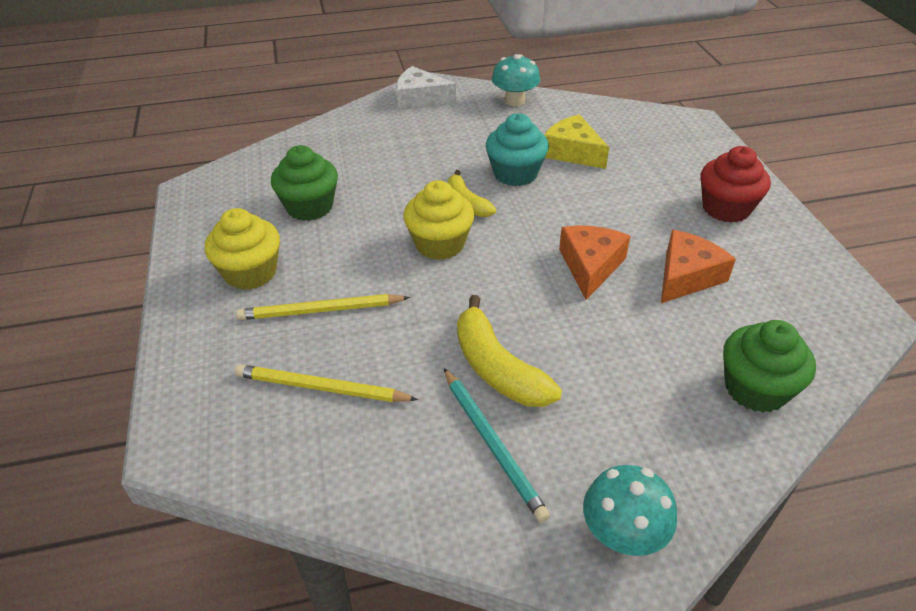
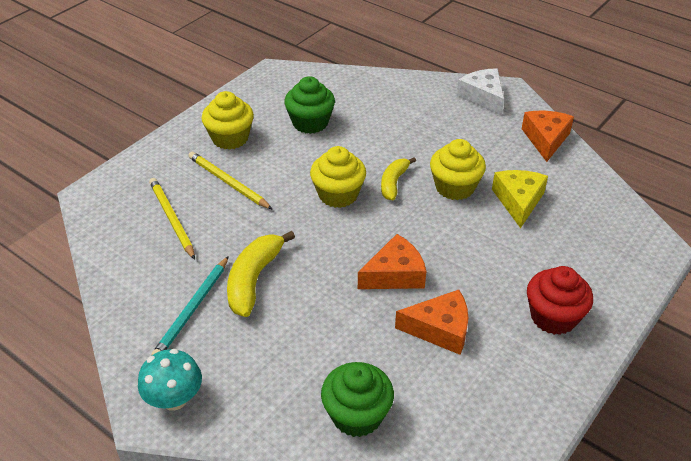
camera: 50 degrees right, 0 degrees up
(514, 101) = (545, 139): turquoise mushroom -> orange cheese
(515, 173) = (455, 187): turquoise cupcake -> yellow cupcake

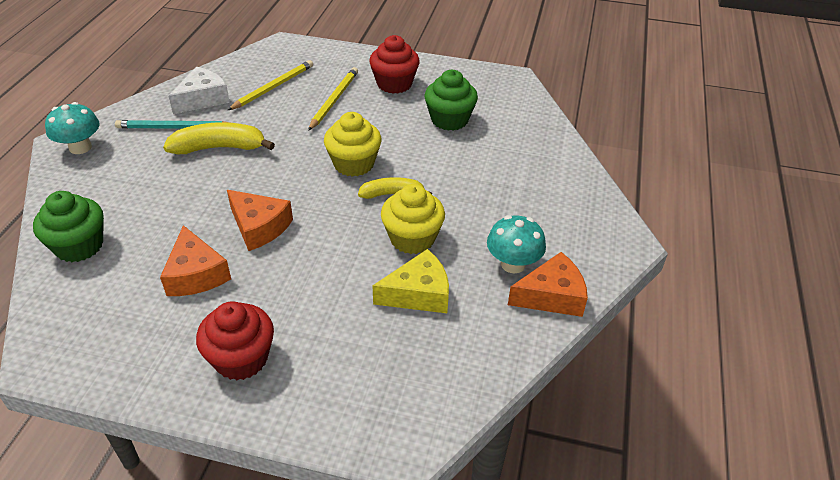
camera: 65 degrees right, 0 degrees up
(230, 138) = (394, 84): yellow cupcake -> red cupcake
(483, 97) = (592, 225): white cheese -> white cheese (203, 99)
(506, 146) = (513, 264): none -> turquoise mushroom

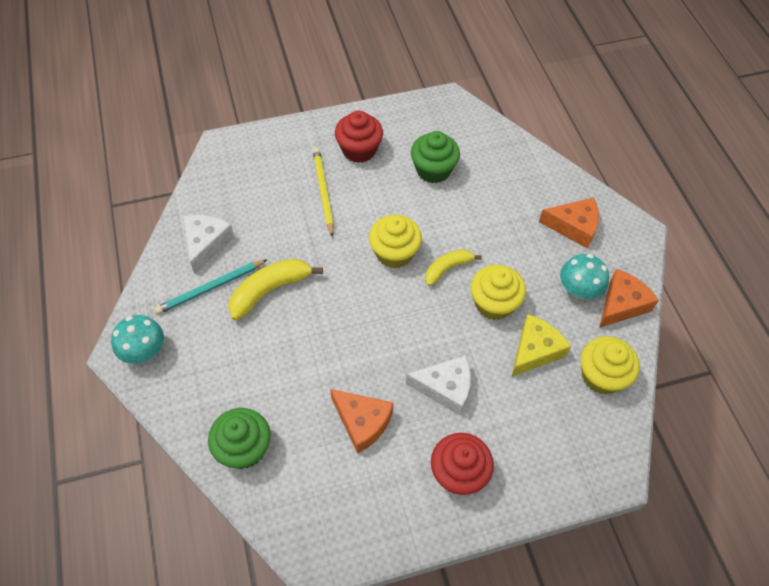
camera: 30 degrees left, 15 degrees up
(259, 227) = (372, 353): orange cheese -> orange cheese (573, 227)
(273, 87) = (258, 201): yellow pencil -> none
(299, 283) = (445, 388): none -> white cheese
(471, 347) = (601, 376): none -> yellow cupcake

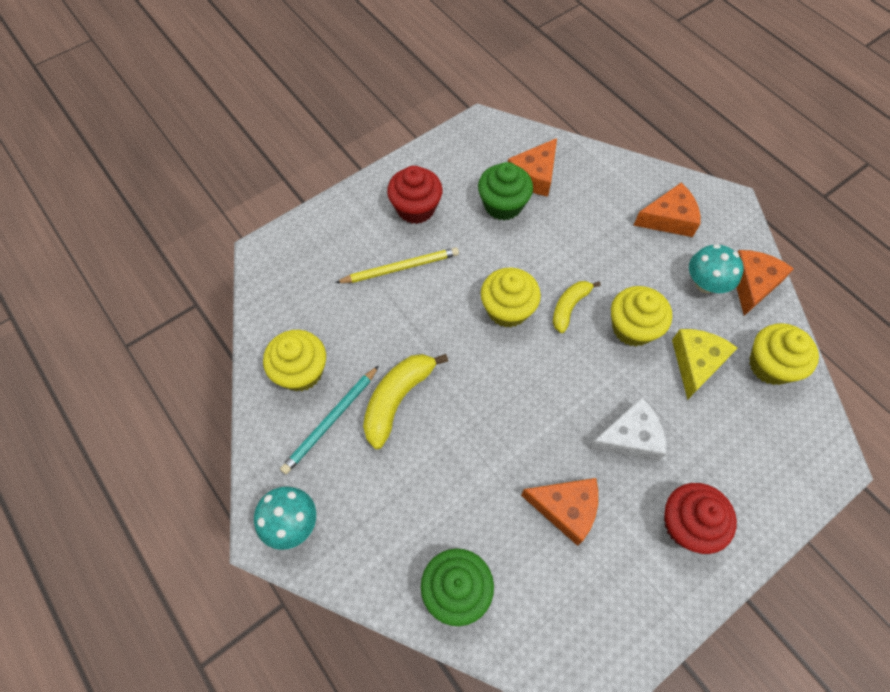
camera: 20 degrees left, 5 degrees up
(206, 244) = (301, 371): white cheese -> yellow cupcake
(323, 192) = (400, 268): yellow pencil -> yellow pencil turned 105 degrees clockwise
(473, 154) = (534, 175): none -> orange cheese

